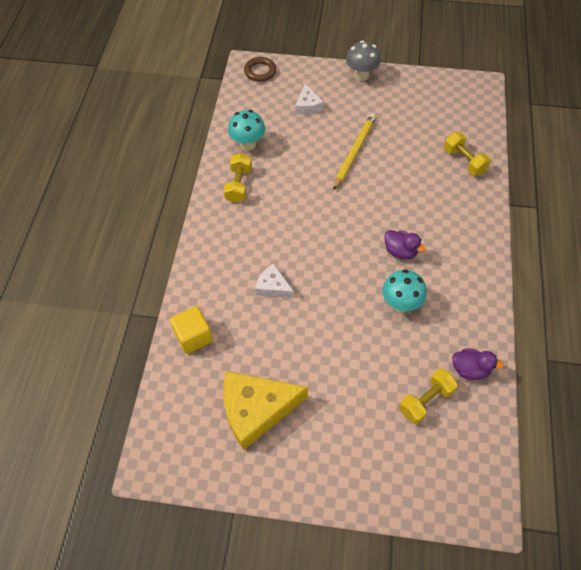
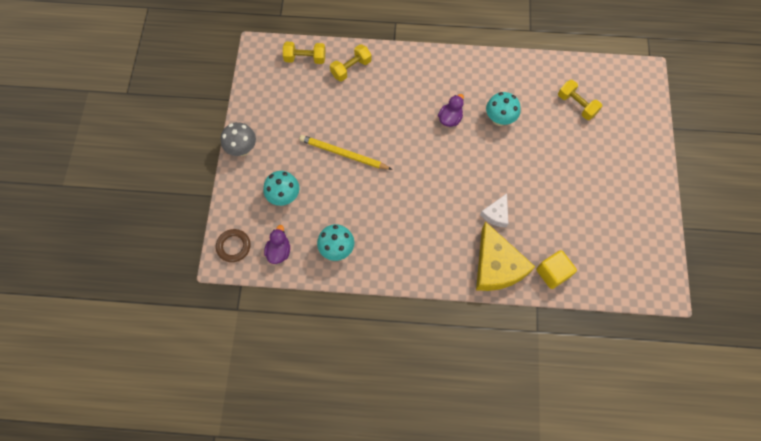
camera: 95 degrees left, 10 degrees up
(238, 185) = (389, 253): yellow dumbbell -> yellow dumbbell (305, 58)
(256, 409) = (605, 218): yellow cheese -> yellow cheese (496, 266)
(308, 105) = (284, 197): white cheese -> turquoise mushroom
(470, 369) = (547, 76): purple duck -> purple duck (279, 251)

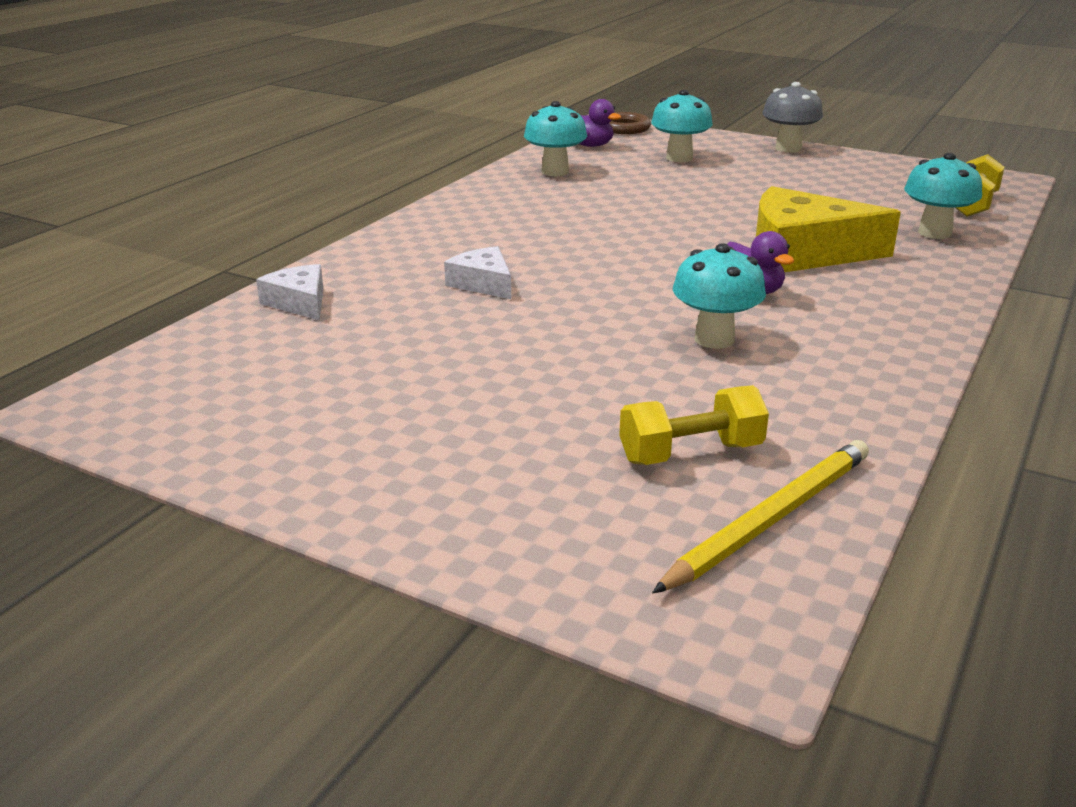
camera: 115 degrees right, 40 degrees down
(343, 154) = (730, 199): yellow pencil -> yellow pencil (770, 519)
(351, 68) = (934, 233): yellow dumbbell -> turquoise mushroom
(496, 266) = (382, 261): yellow cheese -> yellow cheese (803, 252)
(552, 273) = (299, 302): yellow cube -> white cheese

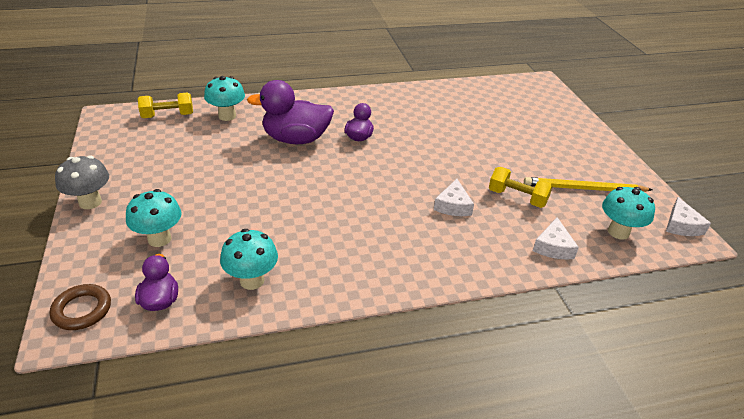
camera: 135 degrees left, 10 degrees up
(99, 418) = (681, 225): none -> white cheese
(691, 453) = (489, 109): yellow dumbbell -> yellow dumbbell (517, 197)
(714, 339) = (415, 130): turquoise mushroom -> turquoise mushroom (618, 232)
(770, 519) = (497, 90): yellow pencil -> yellow pencil (584, 189)
(803, 252) = (296, 139): yellow cheese -> purple duck

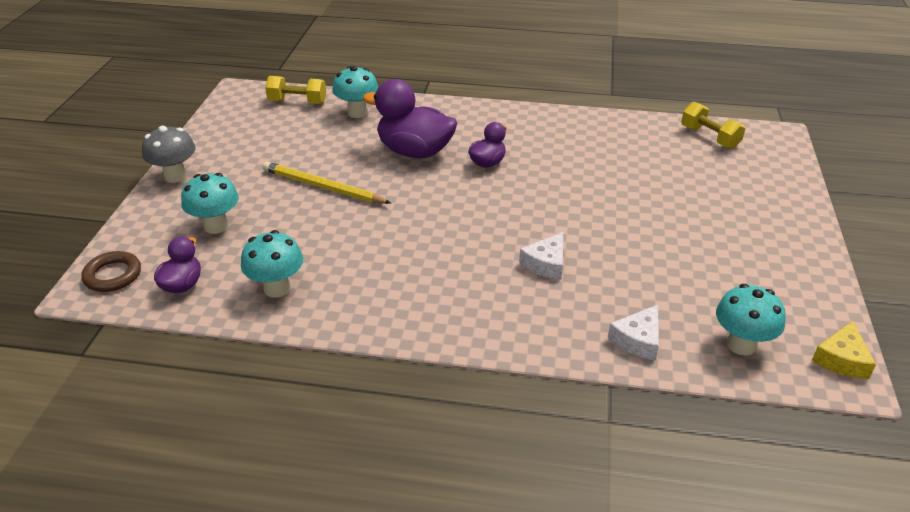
camera: 25 degrees right, 0 degrees up
(517, 197) = (634, 272): yellow dumbbell -> yellow dumbbell (709, 137)
(584, 189) = (734, 282): yellow pencil -> yellow pencil (323, 187)
(681, 225) = (841, 359): white cheese -> yellow cheese

